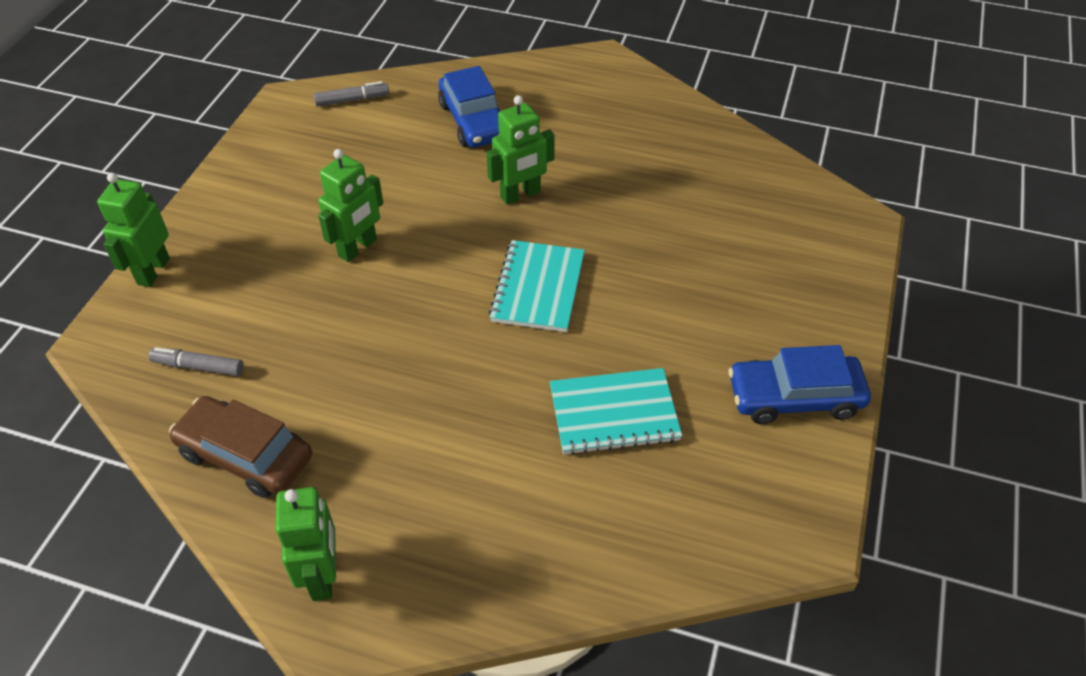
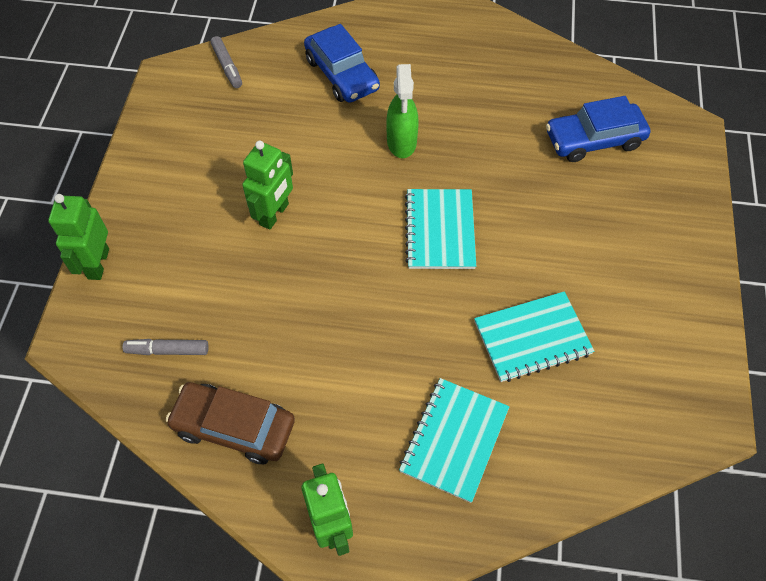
camera: 10 degrees left, 10 degrees up
(352, 100) = (227, 67): grey marker -> grey marker turned 90 degrees clockwise
(491, 508) = (454, 440): none -> turquoise notebook
(520, 195) = (401, 142): green robot -> green spray bottle
(794, 397) = (673, 300): blue car -> blue car (594, 139)

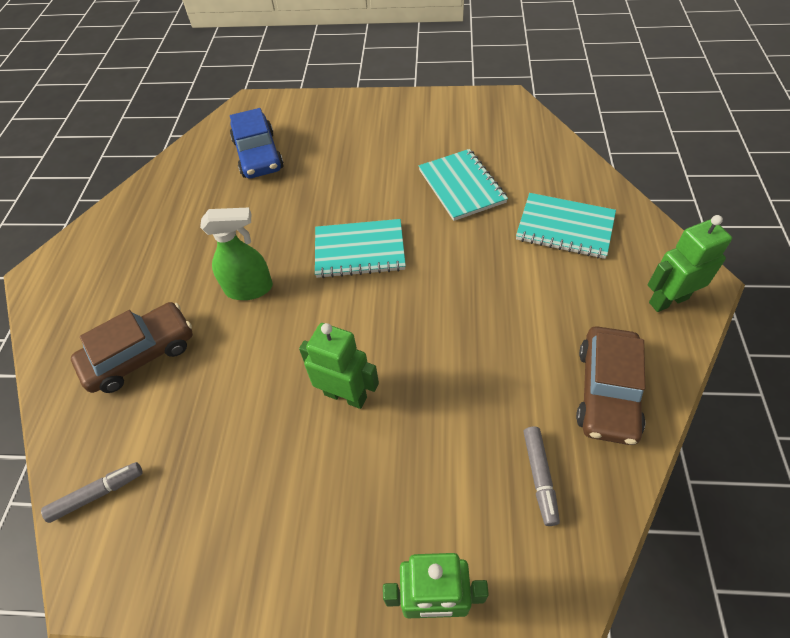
camera: 90 degrees left, 5 degrees down
(342, 74) = (140, 354): blue car -> brown car

